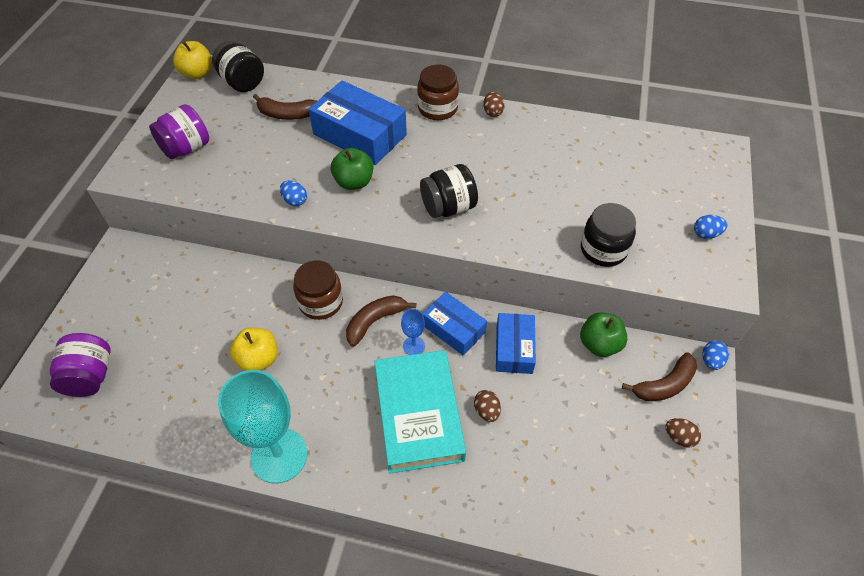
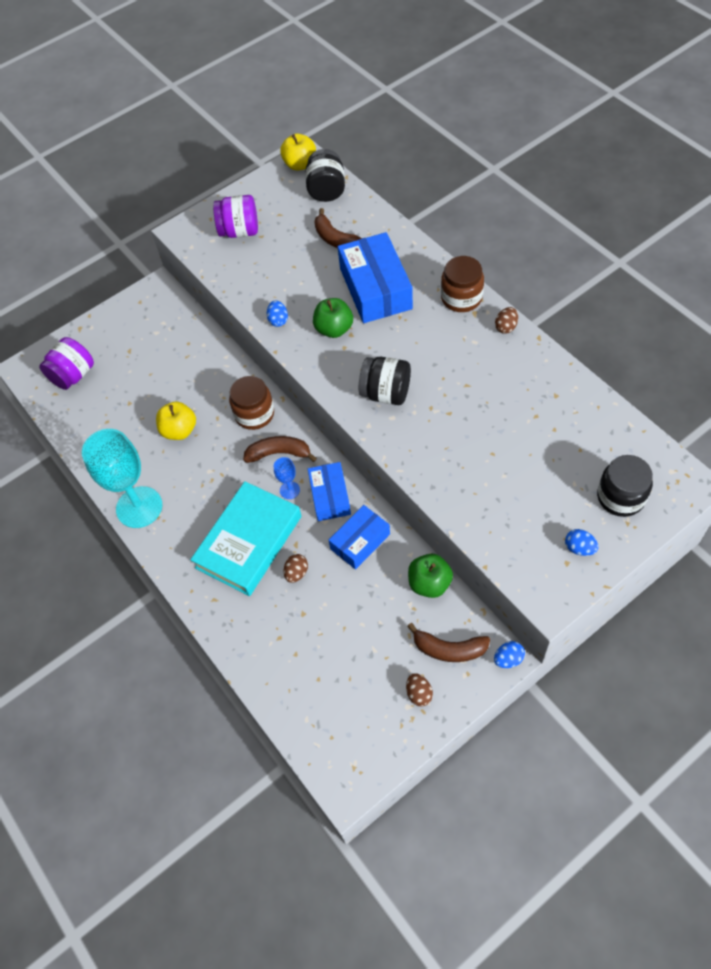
camera: 45 degrees right, 5 degrees up
(603, 249) = (474, 505): black jar -> black jar (620, 497)

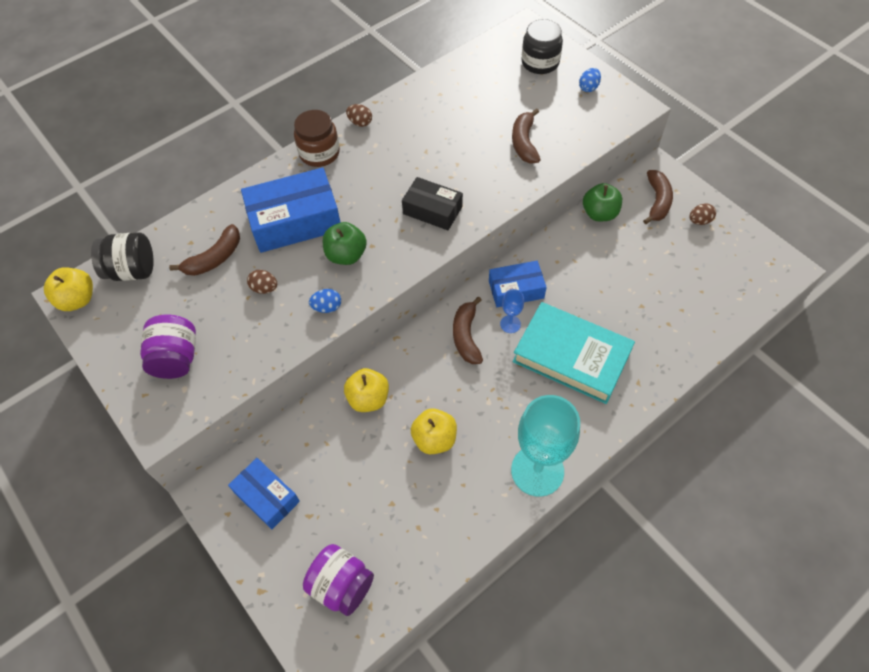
camera: 95 degrees left, 0 degrees up
(223, 381) = (368, 398): none -> yellow apple
(254, 414) = (415, 363): brown jar -> none
(296, 573) = (601, 313): brown egg -> brown egg (264, 288)
(360, 541) = (563, 264): blue box -> blue box (267, 497)
(386, 393) = (432, 210): black jar -> black box
(482, 475) = (524, 142): none -> brown banana
(508, 659) = (659, 165): blue egg -> none

